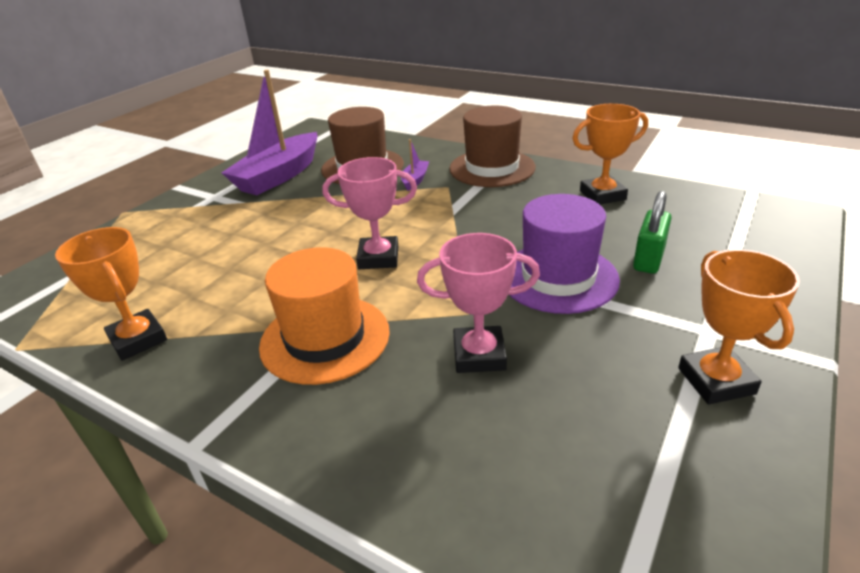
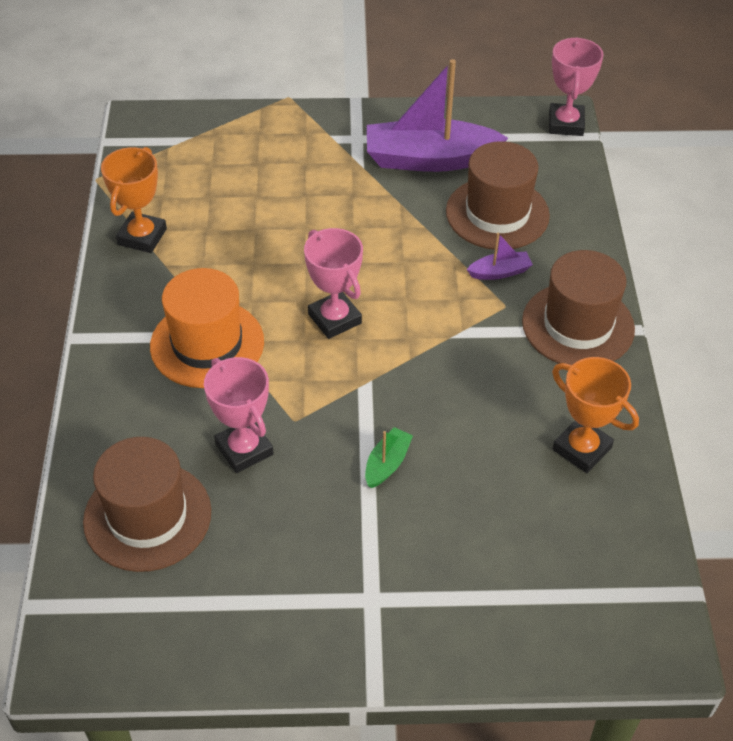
camera: 55 degrees right, 15 degrees up
(321, 128) = (565, 124): none -> pink trophy
(518, 463) = (147, 516): none -> brown hat
(558, 277) = (387, 463): purple hat -> green boat
(648, 259) = (466, 526): green padlock -> none
(716, 381) = (302, 616): orange trophy -> none

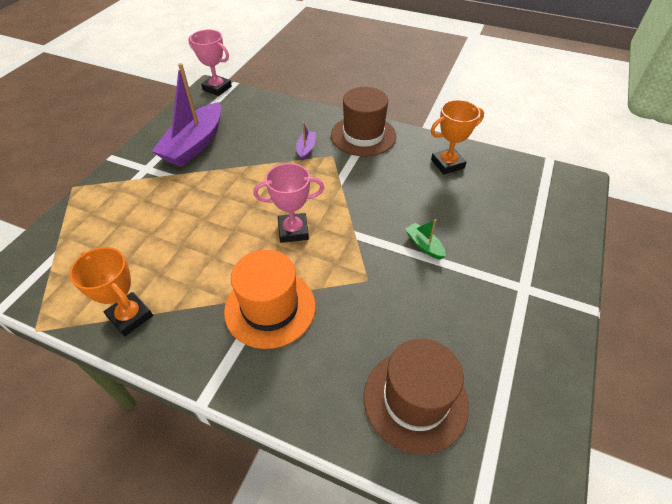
camera: 65 degrees left, 0 degrees up
(244, 449) = (379, 316): pink trophy -> none
(497, 213) = (261, 134): brown hat -> none

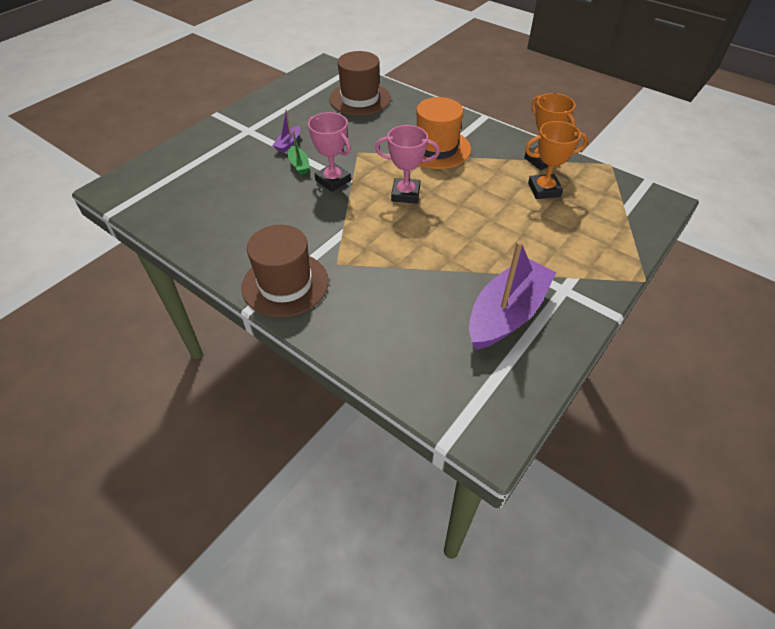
camera: 165 degrees left, 0 degrees up
(217, 88) = (477, 434): pink trophy -> pink trophy (333, 180)
(306, 149) = (364, 278): purple boat -> purple boat (288, 144)
(447, 164) = (217, 228): orange trophy -> orange trophy (544, 190)

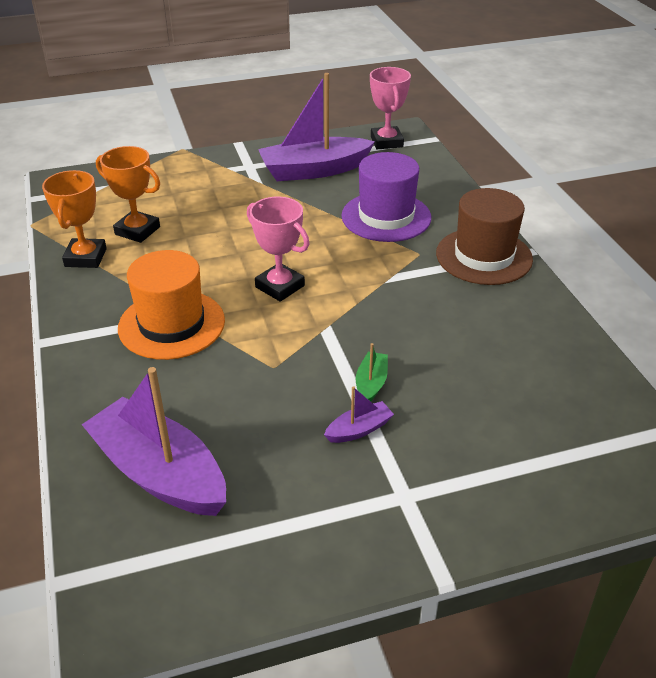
camera: 145 degrees left, 10 degrees down
(333, 180) = (346, 340): pink trophy -> pink trophy (386, 142)
(360, 99) = (160, 473): brown hat -> purple boat
(392, 288) = (386, 217): none -> purple hat

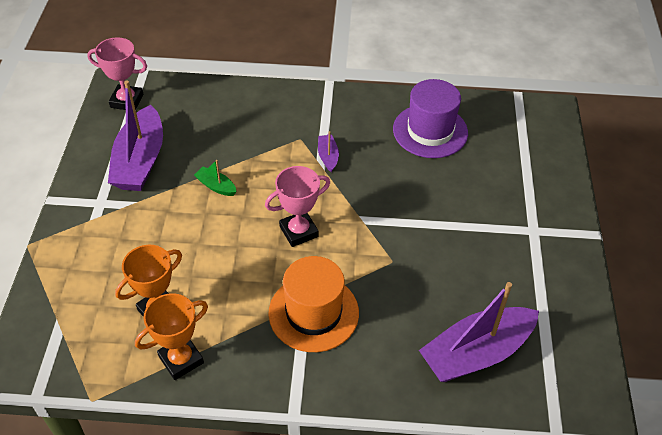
camera: 70 degrees left, 10 degrees up
(85, 257) = (181, 359): orange trophy -> orange trophy turned 60 degrees counterclockwise
(359, 430) = (472, 233): purple boat -> purple boat (328, 156)
(371, 383) = (431, 213): green boat -> green boat (216, 186)
(386, 217) = (241, 140): purple hat -> purple hat (430, 131)
(484, 256) = (322, 107): brown hat -> none

